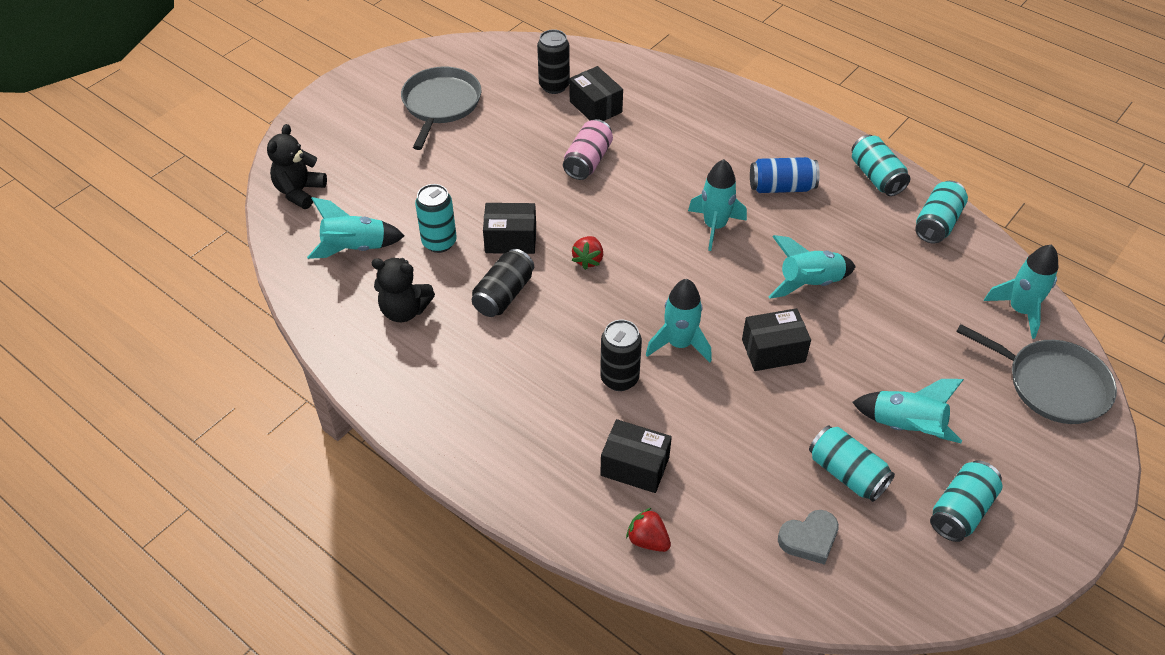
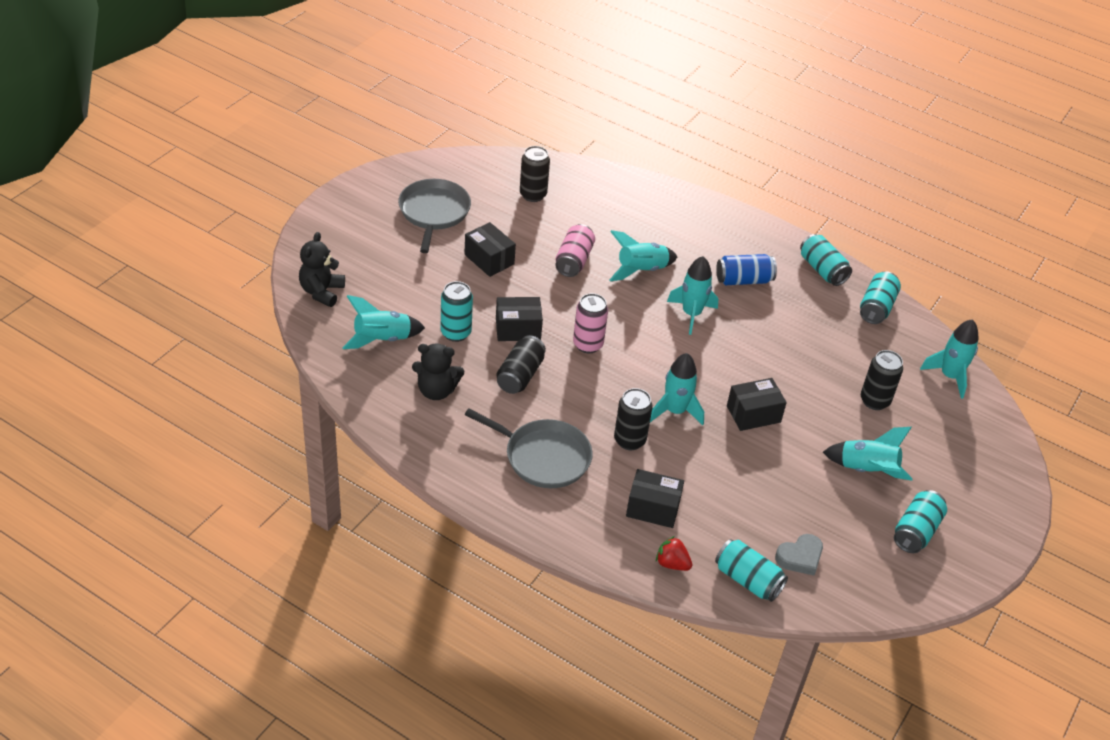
camera: 10 degrees left, 5 degrees down
(588, 260) = (588, 344): red strawberry -> pink can
(595, 107) = (573, 213): black box -> black box (489, 259)
(809, 283) = (776, 359): turquoise rocket -> turquoise rocket (641, 270)
(847, 473) = (824, 507): turquoise can -> turquoise can (748, 580)
(924, 338) = (874, 401): none -> black can
(1052, 384) = (979, 433): grey pan -> grey pan (543, 457)

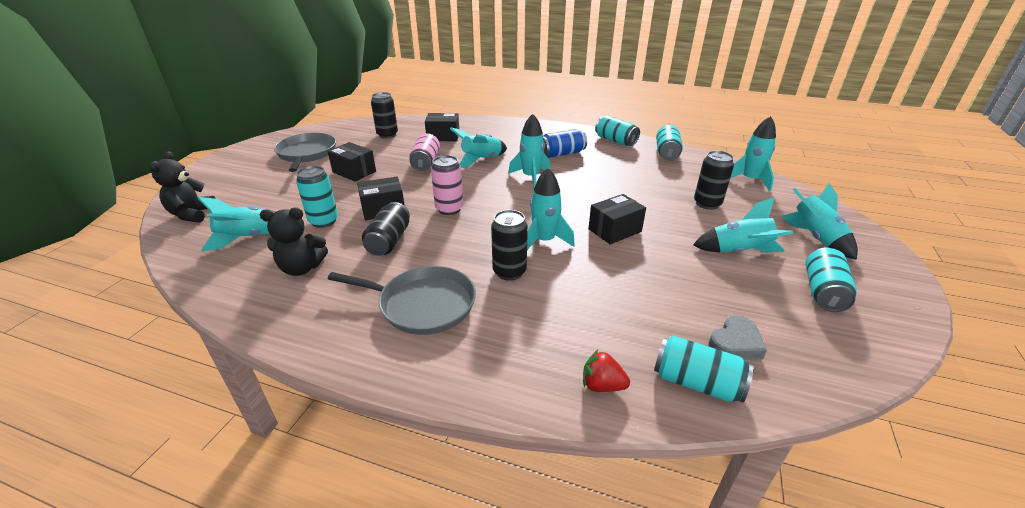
camera: 10 degrees left, 10 degrees down
(653, 508) = (556, 329): black box -> black box (443, 136)
(960, 472) = (815, 238): none -> turquoise rocket

